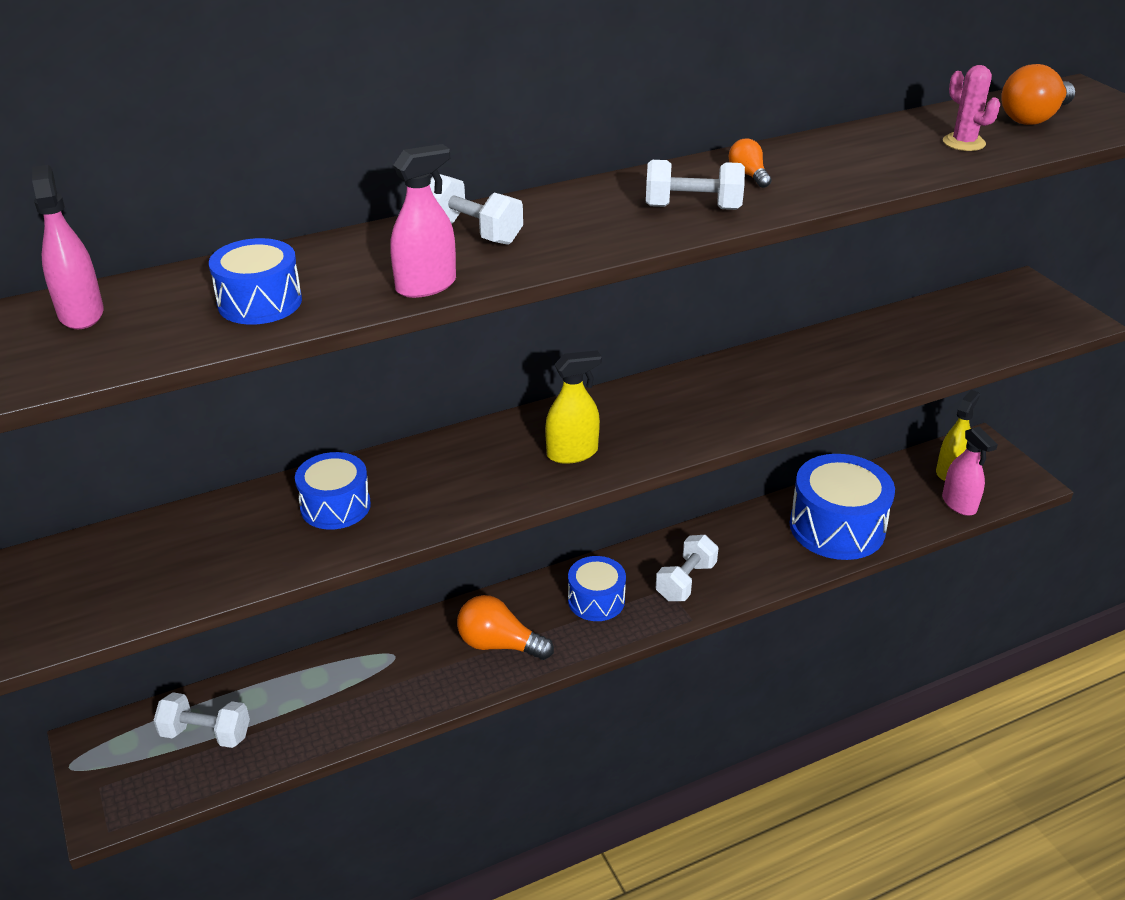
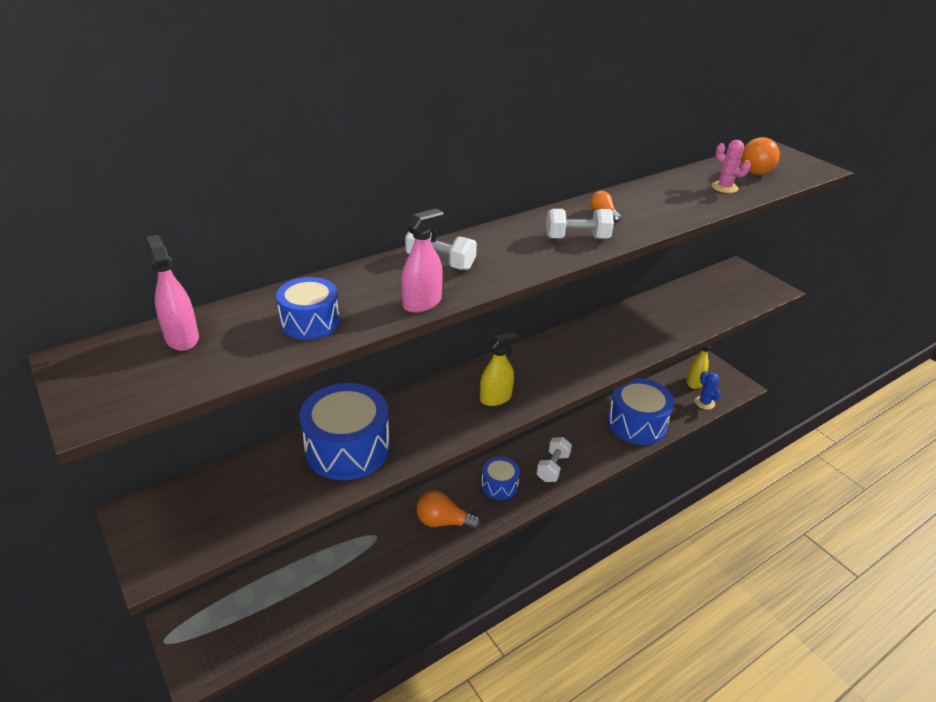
camera: 10 degrees left, 0 degrees up
(206, 733) = (257, 606): white dumbbell -> none
(335, 506) = (347, 448): blue drum -> blue drum, size x1.78
(959, 504) = (704, 403): pink spray bottle -> blue cactus

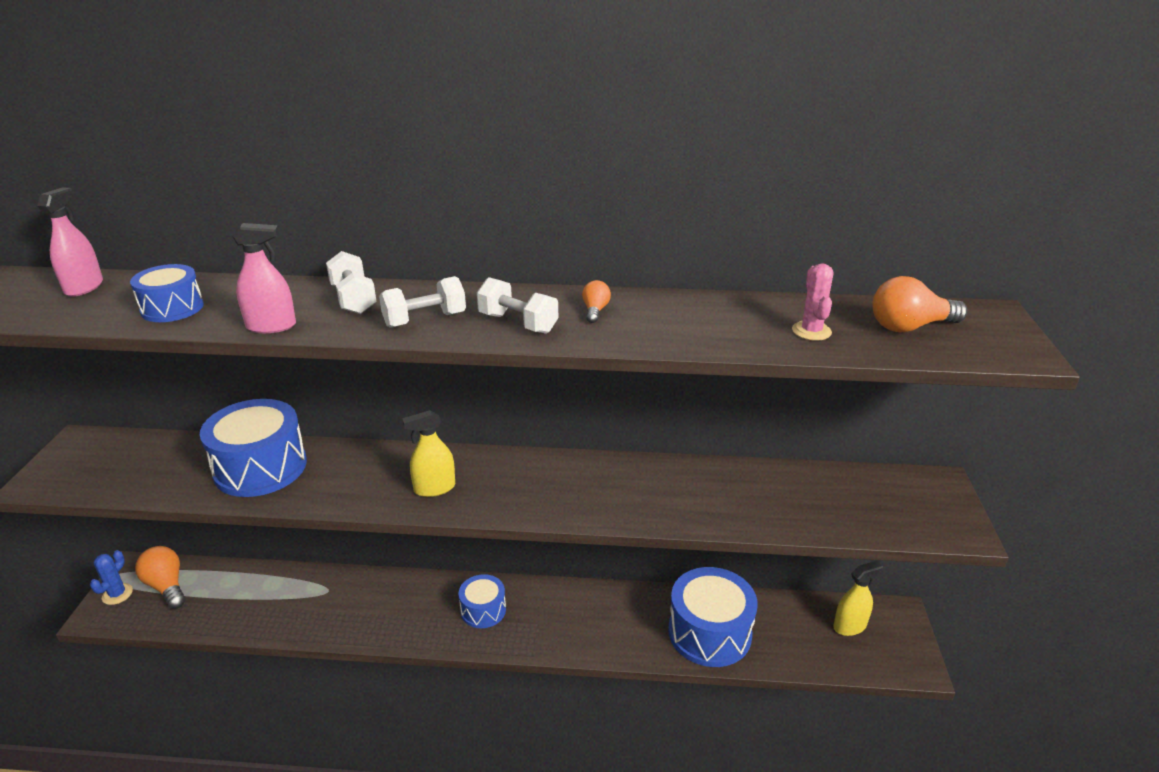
camera: 40 degrees right, 5 degrees down
(443, 521) = (394, 612): orange light bulb -> orange light bulb (166, 586)
(495, 398) = (434, 488): yellow spray bottle -> yellow spray bottle turned 150 degrees clockwise
(552, 467) = (556, 624): white dumbbell -> white dumbbell (425, 320)
(704, 403) = (833, 657): blue cactus -> blue cactus (117, 594)

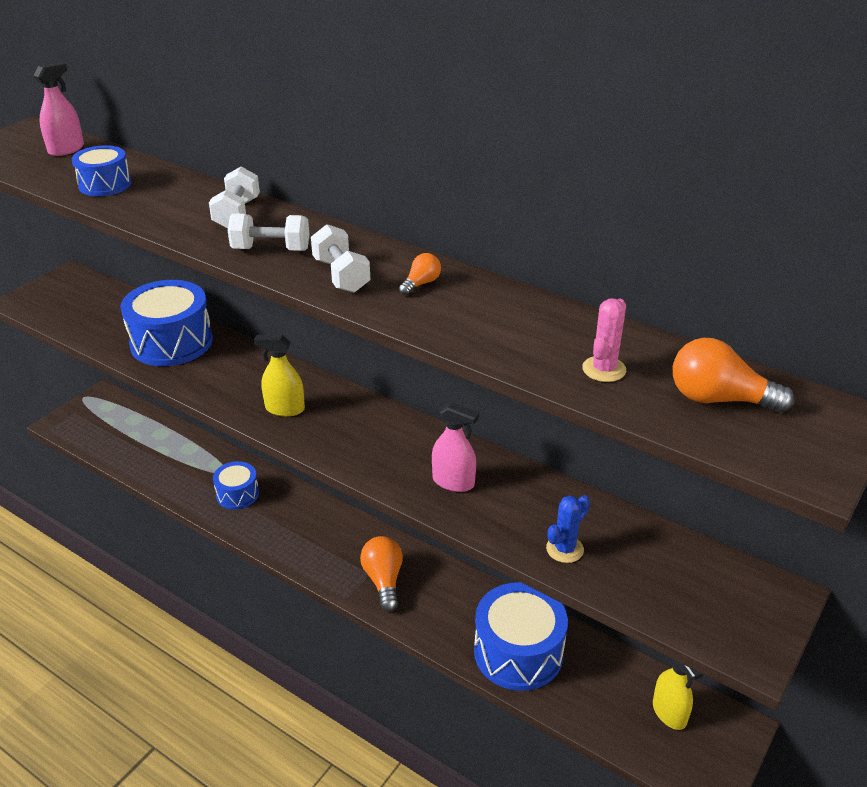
camera: 30 degrees right, 5 degrees up
(117, 594) = (81, 413): blue cactus -> blue cactus (564, 549)
(166, 586) = (116, 420): orange light bulb -> orange light bulb (383, 580)
(271, 326) = (155, 221): pink spray bottle -> pink spray bottle (453, 482)
(483, 610) = (332, 541): blue drum -> blue drum (237, 494)
(849, 626) = (669, 713): yellow spray bottle -> yellow spray bottle turned 60 degrees clockwise

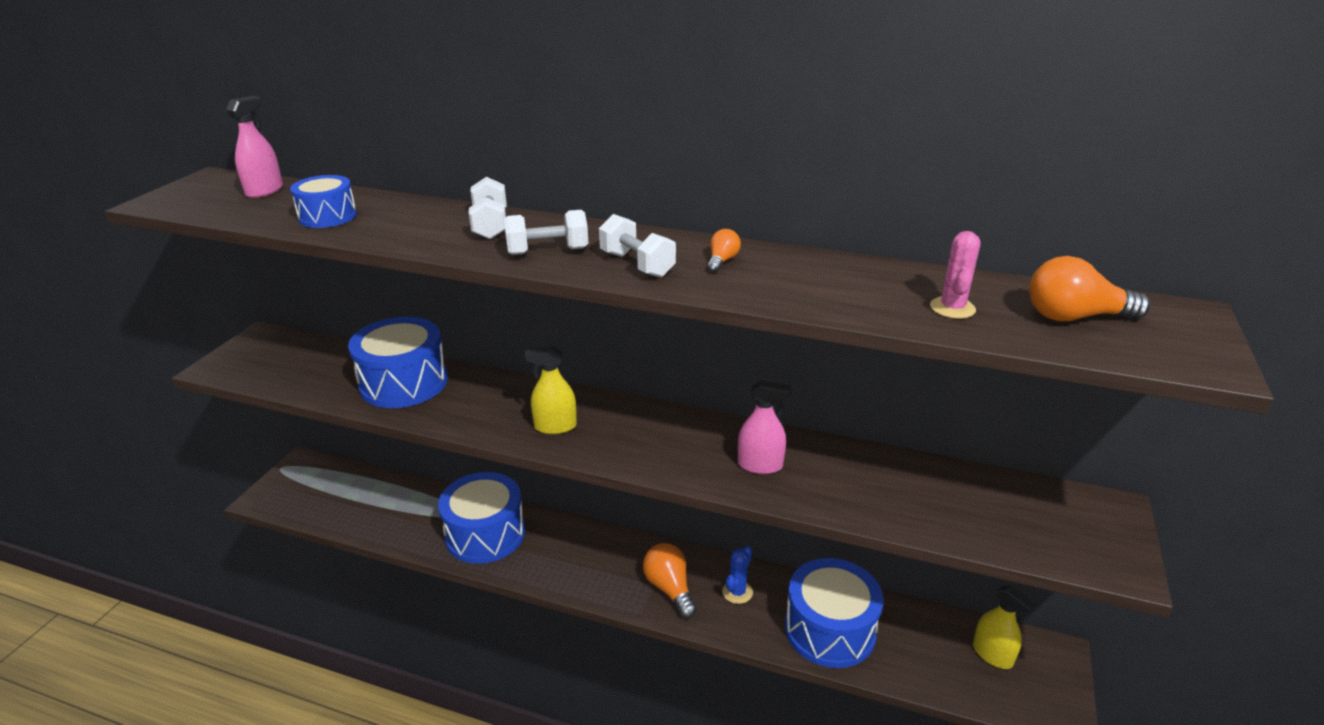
camera: 15 degrees left, 5 degrees down
(237, 494) = (485, 534): blue drum -> blue drum, size x1.78
(564, 549) = (900, 507): blue cactus -> blue cactus (737, 592)

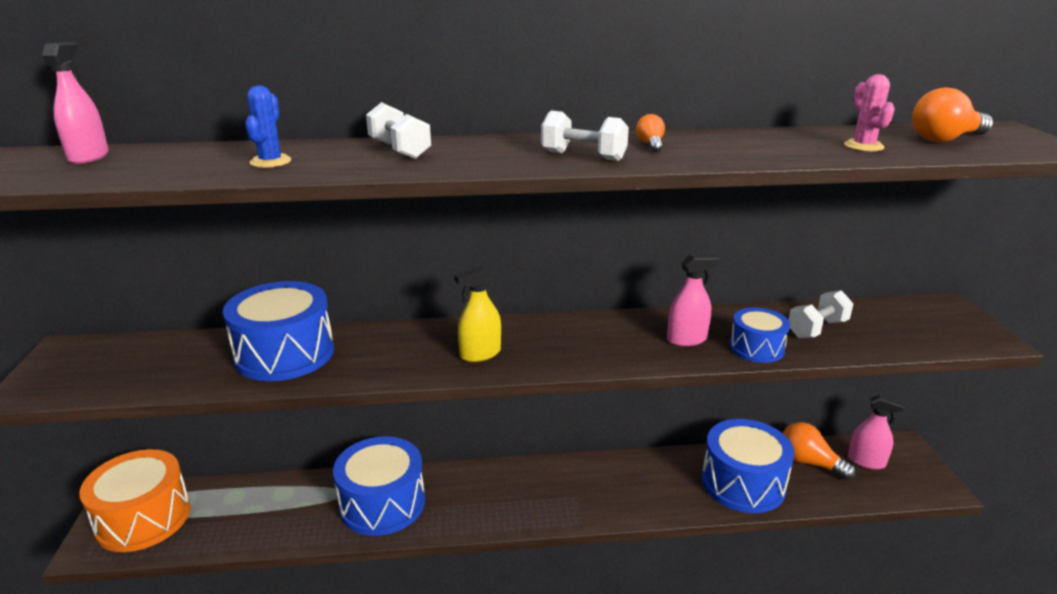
camera: 25 degrees left, 5 degrees down
(309, 486) = (143, 518): none -> orange drum
(328, 216) = (203, 166): blue drum -> blue drum (756, 348)
(548, 251) = (486, 159): white dumbbell -> white dumbbell (817, 329)
(669, 588) = (592, 494): orange light bulb -> orange light bulb (809, 462)
(737, 592) = (650, 478): blue cactus -> blue cactus (270, 162)
(992, 654) = (866, 461): yellow spray bottle -> pink spray bottle

